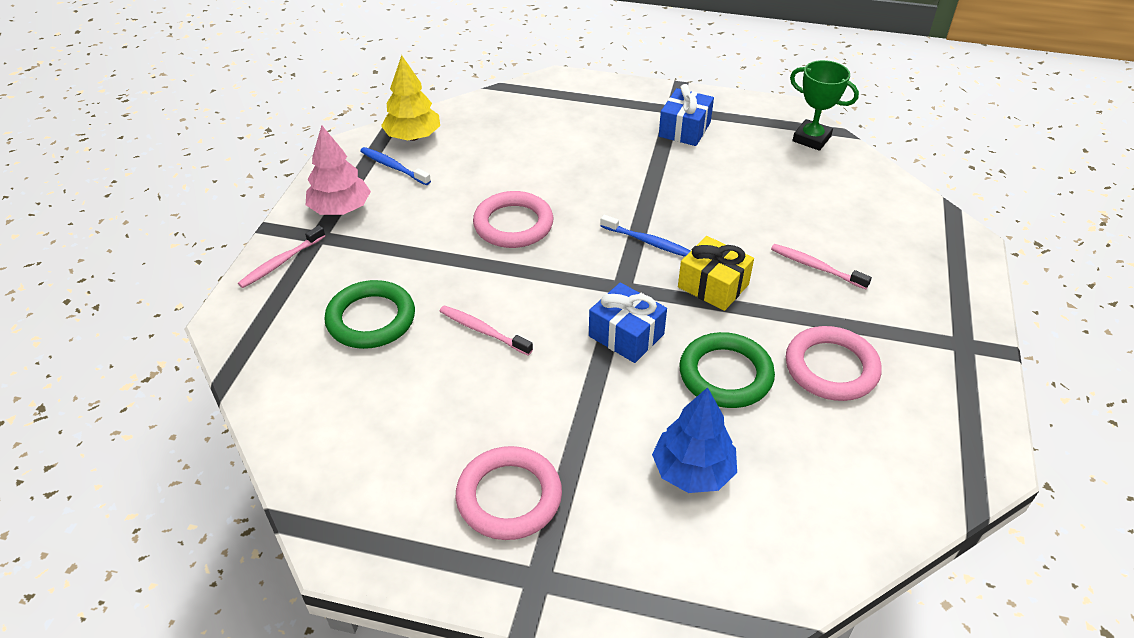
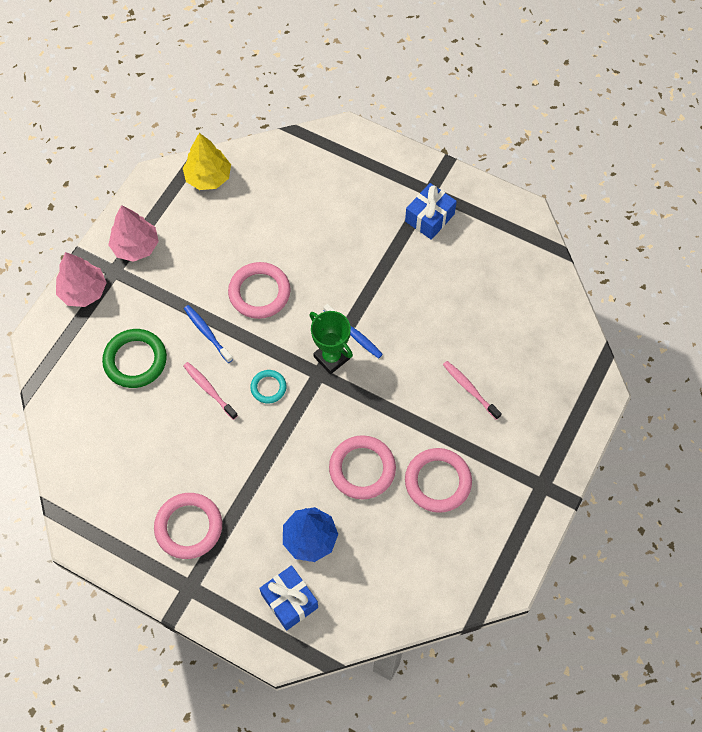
camera: 15 degrees right, 20 degrees up
(281, 262) = (83, 291): pink toothbrush -> pink tree
(393, 167) = (185, 209): blue toothbrush -> blue toothbrush (207, 333)
(562, 313) = (268, 387): none -> turquoise ring
(626, 335) = (306, 418): blue gift -> blue gift (289, 601)
(713, 286) = (385, 388): yellow gift -> none
(725, 374) = (362, 469): green ring -> pink ring
(811, 139) = (530, 253): green trophy -> green trophy (331, 358)

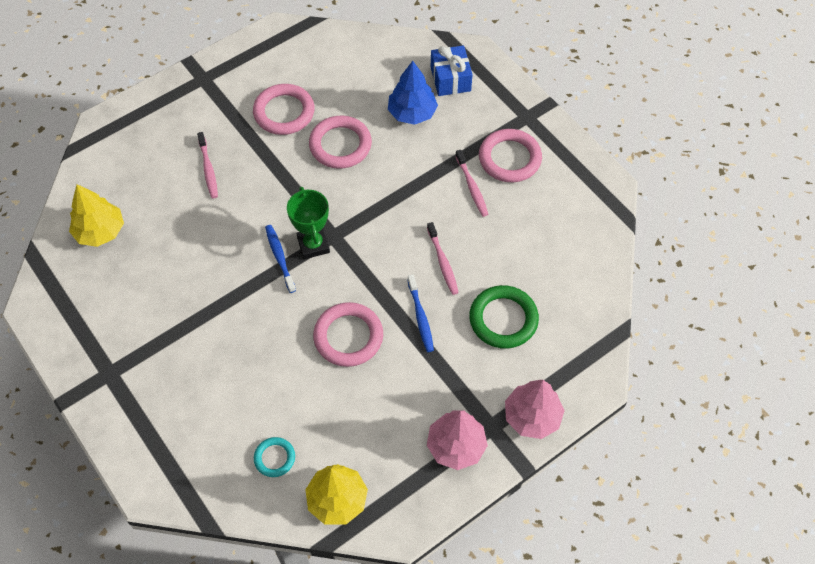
camera: 155 degrees left, 5 degrees down
(213, 478) = (472, 187): none -> pink toothbrush
(268, 387) = (386, 242): turquoise ring -> turquoise ring (274, 458)
(429, 218) = (130, 343): blue gift -> none
(521, 292) = (100, 231): none -> yellow tree

